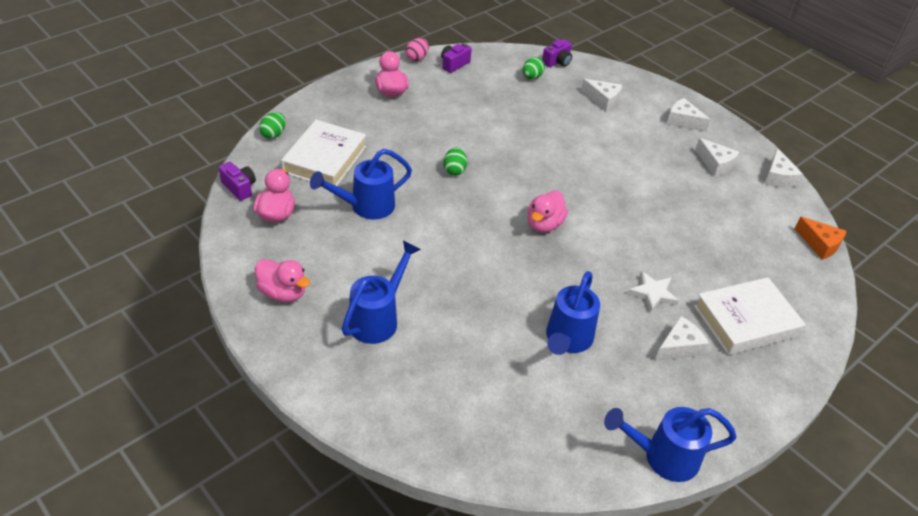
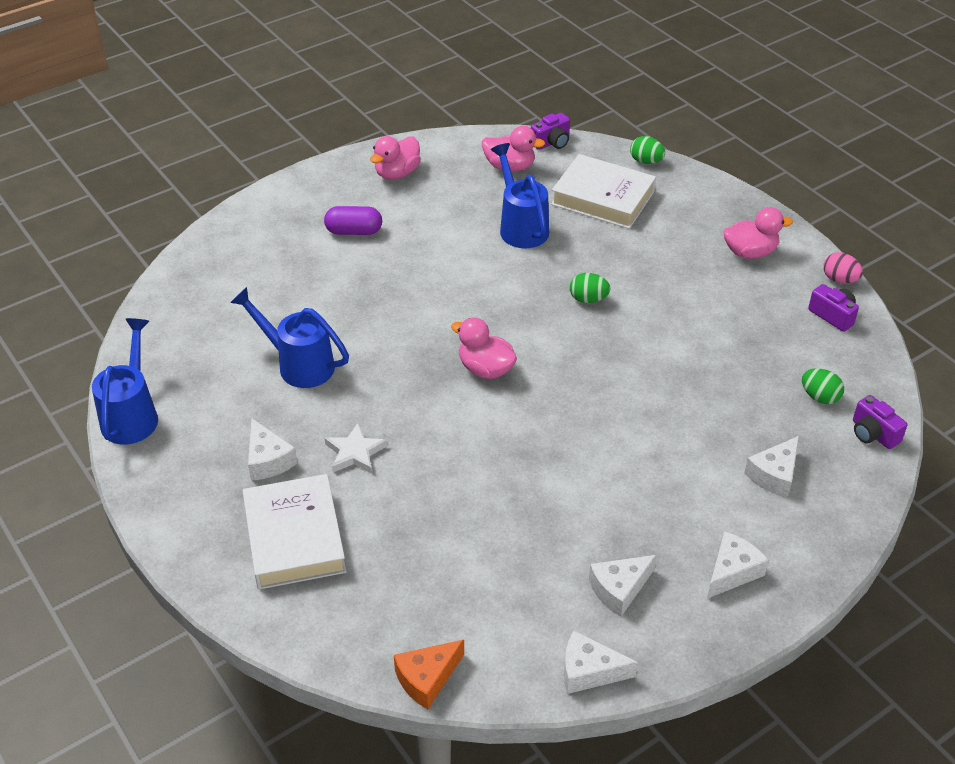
camera: 100 degrees right, 0 degrees up
(378, 318) = (354, 231): blue watering can -> purple capsule

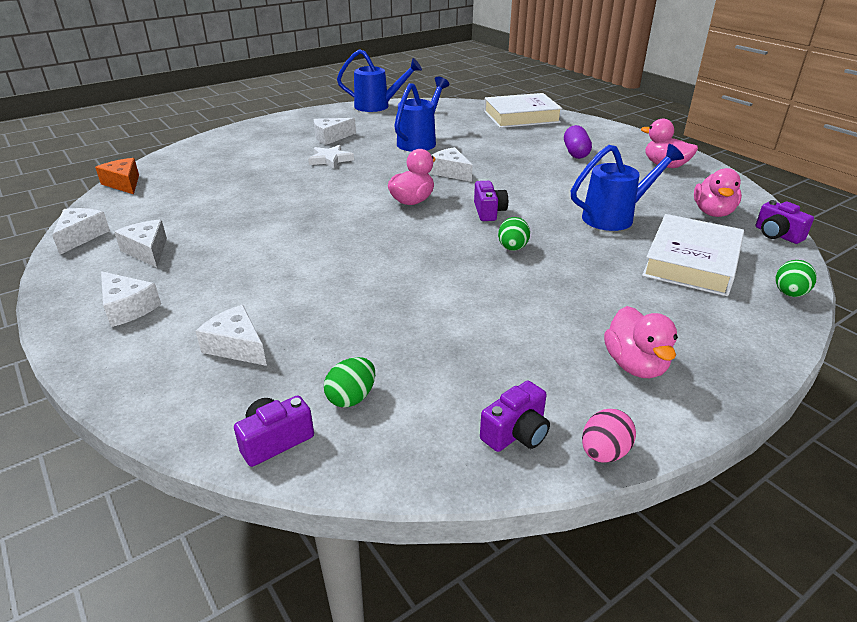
camera: 90 degrees right, 10 degrees down
(295, 537) = (262, 146): white book -> white book (521, 117)
(405, 337) = (450, 172): none -> white cheese
(511, 310) = (489, 211): none -> purple camera

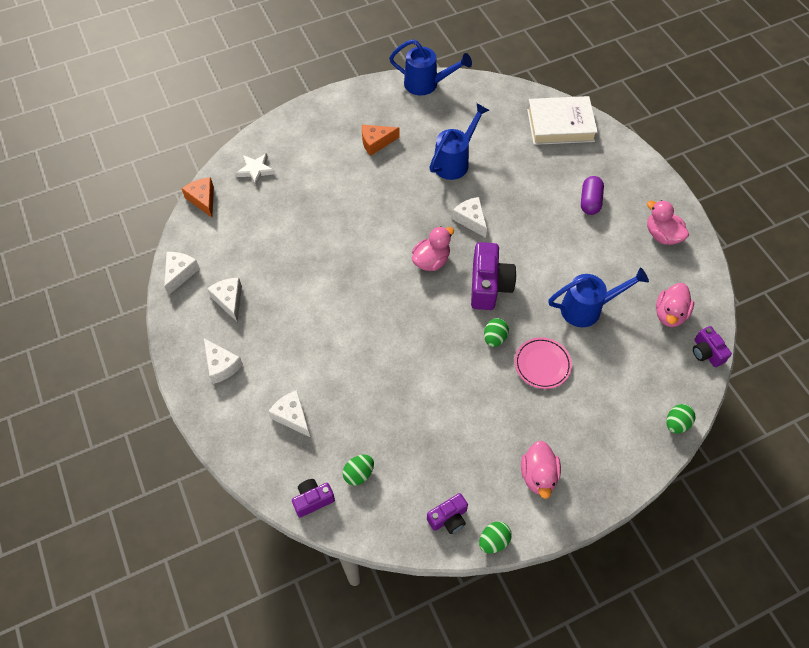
camera: 10 degrees right, 25 degrees up
(330, 159) = (372, 183): white star -> white star (255, 170)
(331, 137) = (376, 142): white cheese -> orange cheese
(489, 211) = (489, 285): purple camera -> purple camera, size x1.73
(584, 263) = (542, 364): none -> pink plate
(604, 453) = (493, 541): pink egg -> green egg
(691, 262) = (622, 376): white book -> none

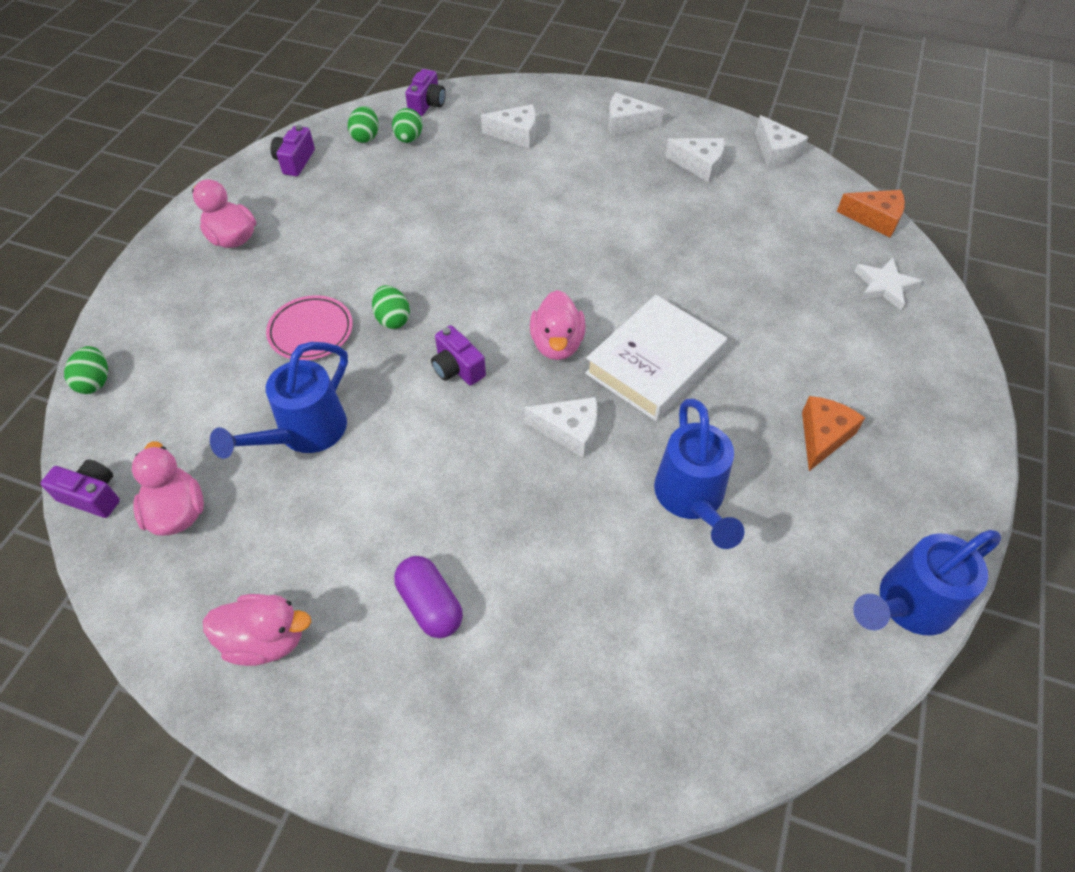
camera: 135 degrees right, 5 degrees down
(489, 285) = (457, 368): purple camera -> purple camera, size x0.58
(493, 541) = (238, 172): green egg -> green egg (366, 137)
(560, 125) = (617, 729): white book -> white book (654, 364)

